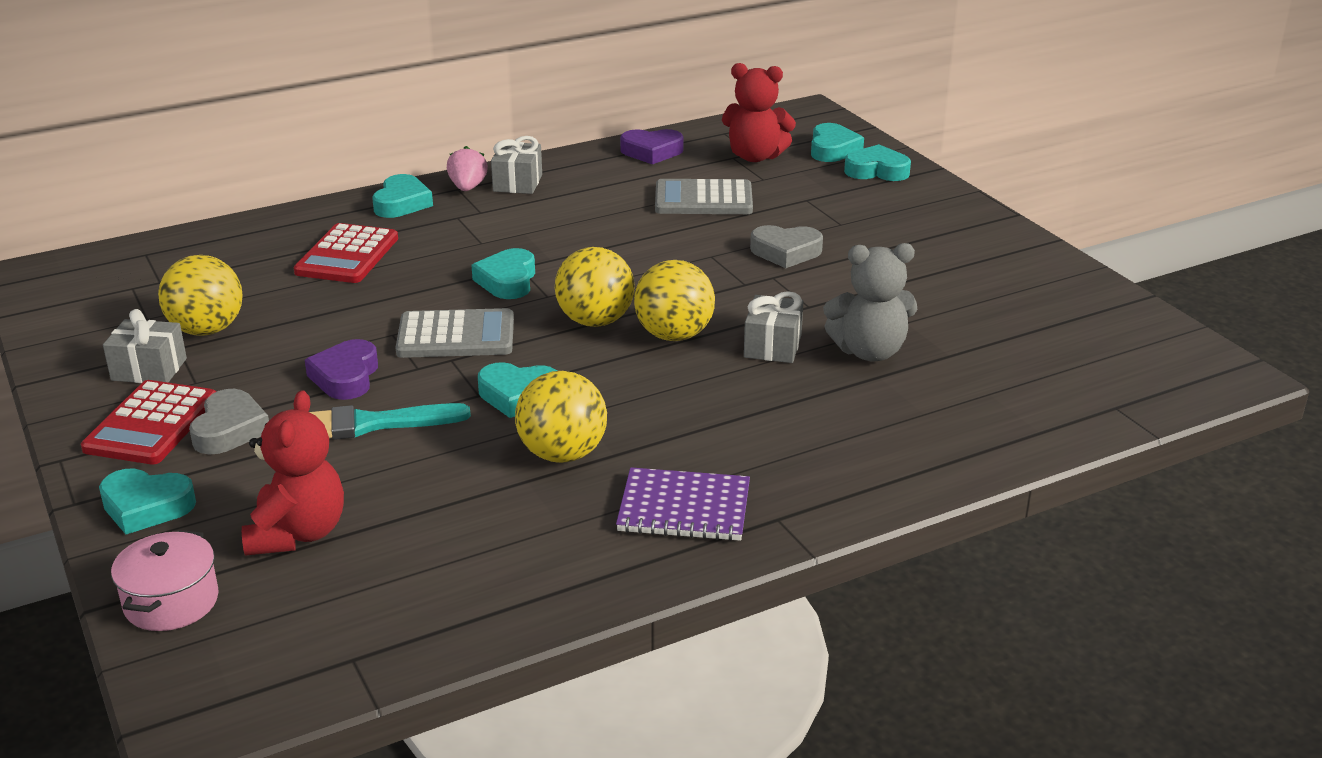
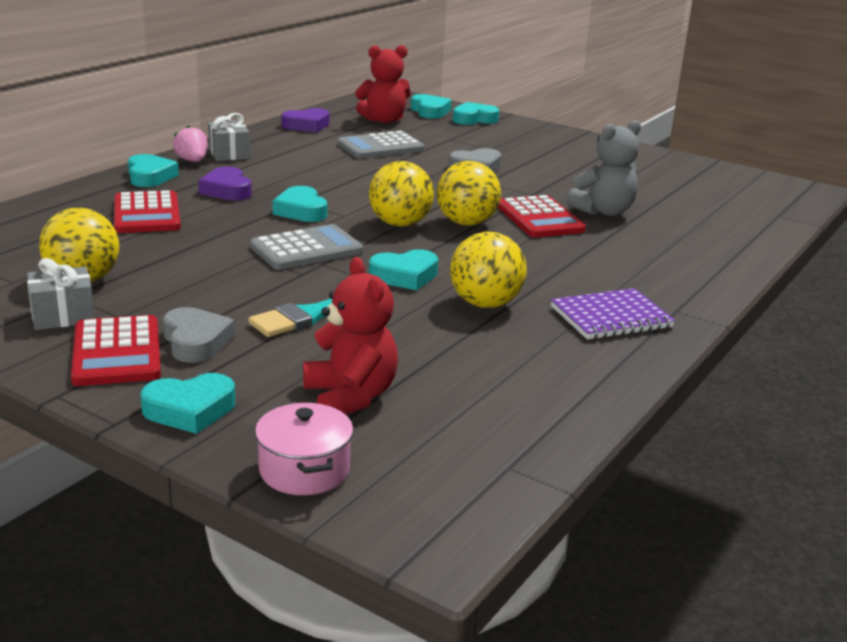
camera: 30 degrees left, 5 degrees down
(346, 377) = (251, 289): purple heart -> purple heart (227, 190)
(772, 346) = (539, 218): grey gift -> red calculator

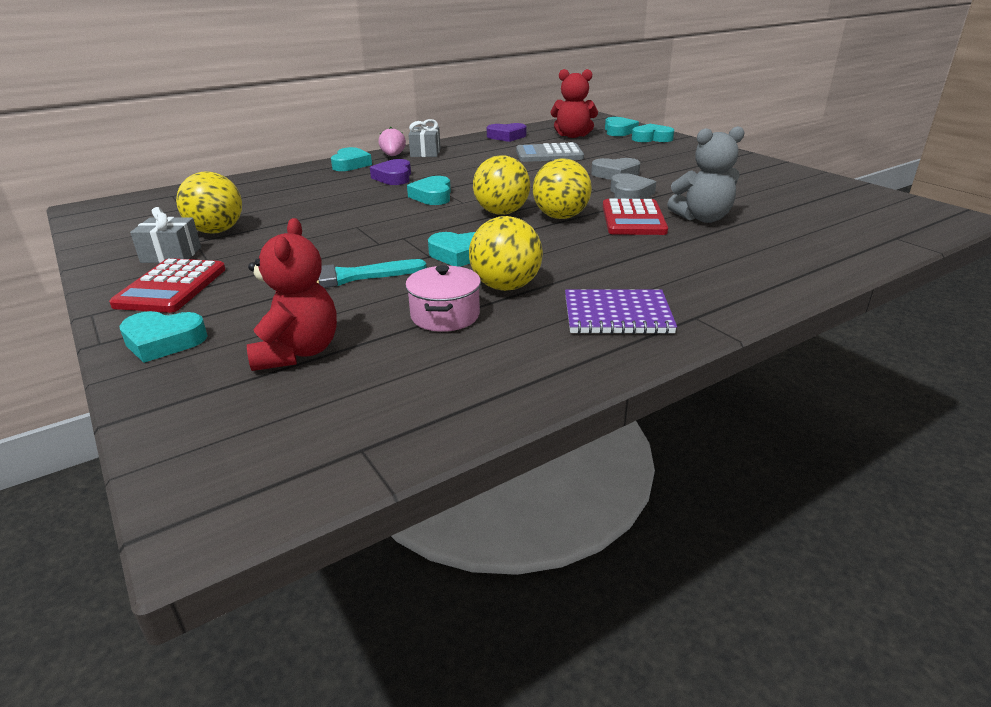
camera: 25 degrees right, 5 degrees up
(146, 214) = (317, 189): red calculator -> none
(196, 342) = (235, 287): grey heart -> grey heart (630, 194)
(304, 470) = (183, 413): pink pot -> pink pot (445, 315)
(306, 249) = (403, 225): grey calculator -> none

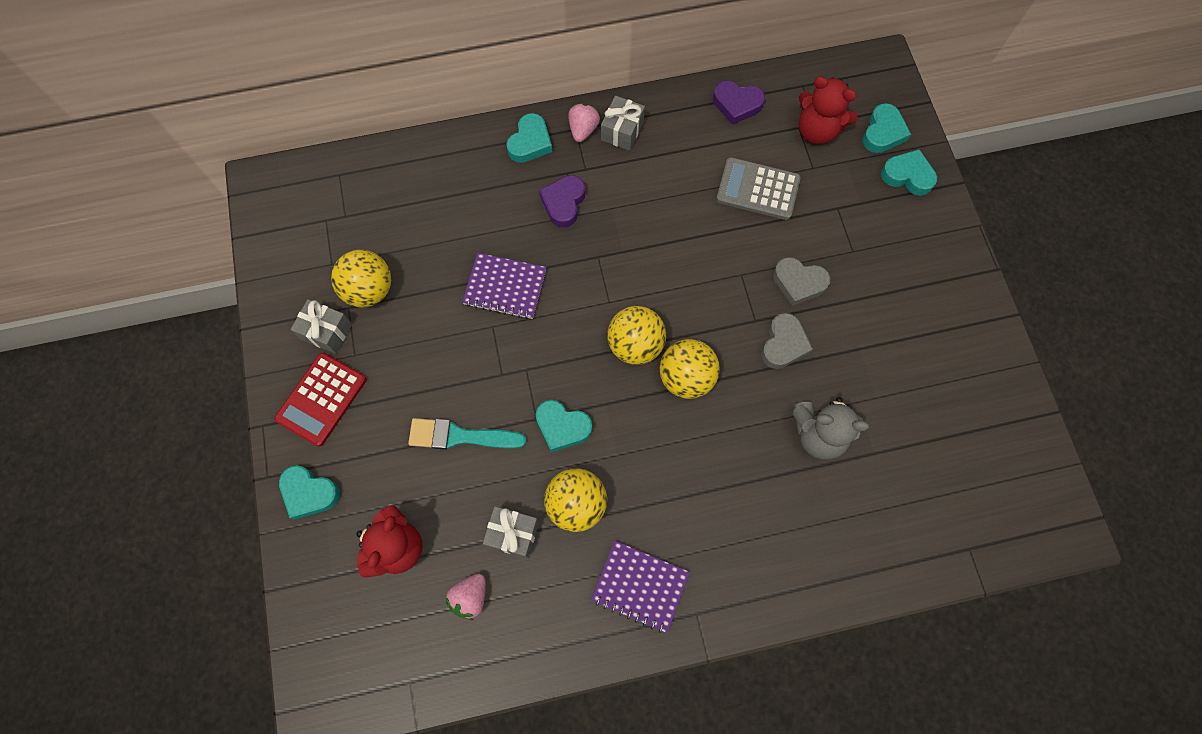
camera: 20 degrees right, 40 degrees up
(359, 210) = (505, 287): none -> purple notebook
(416, 364) = (470, 597): none -> pink strawberry
(432, 196) = (585, 274): turquoise heart -> none
(445, 315) = (513, 534): pink pot -> grey gift
(633, 219) = (751, 409): red calculator -> none

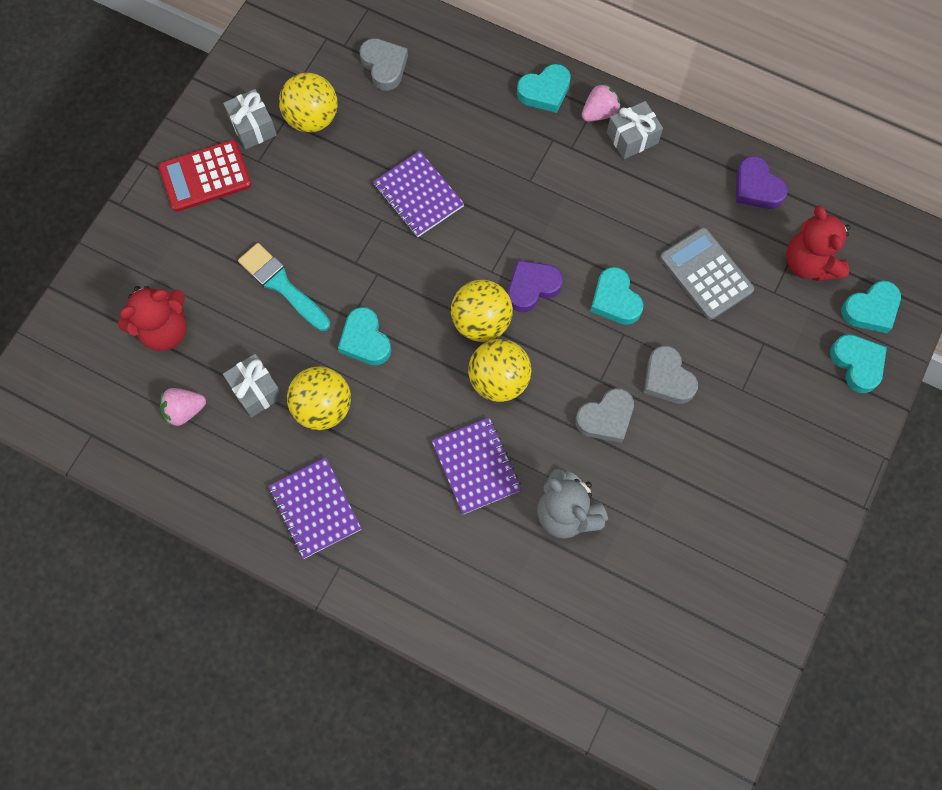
camera: 40 degrees right, 0 degrees up
(309, 493) = (138, 240): turquoise heart -> turquoise heart (615, 300)
(391, 209) = (384, 66): none -> grey heart
(563, 203) = (527, 162): purple heart -> purple heart (532, 287)
(727, 454) = (476, 466): none -> purple notebook

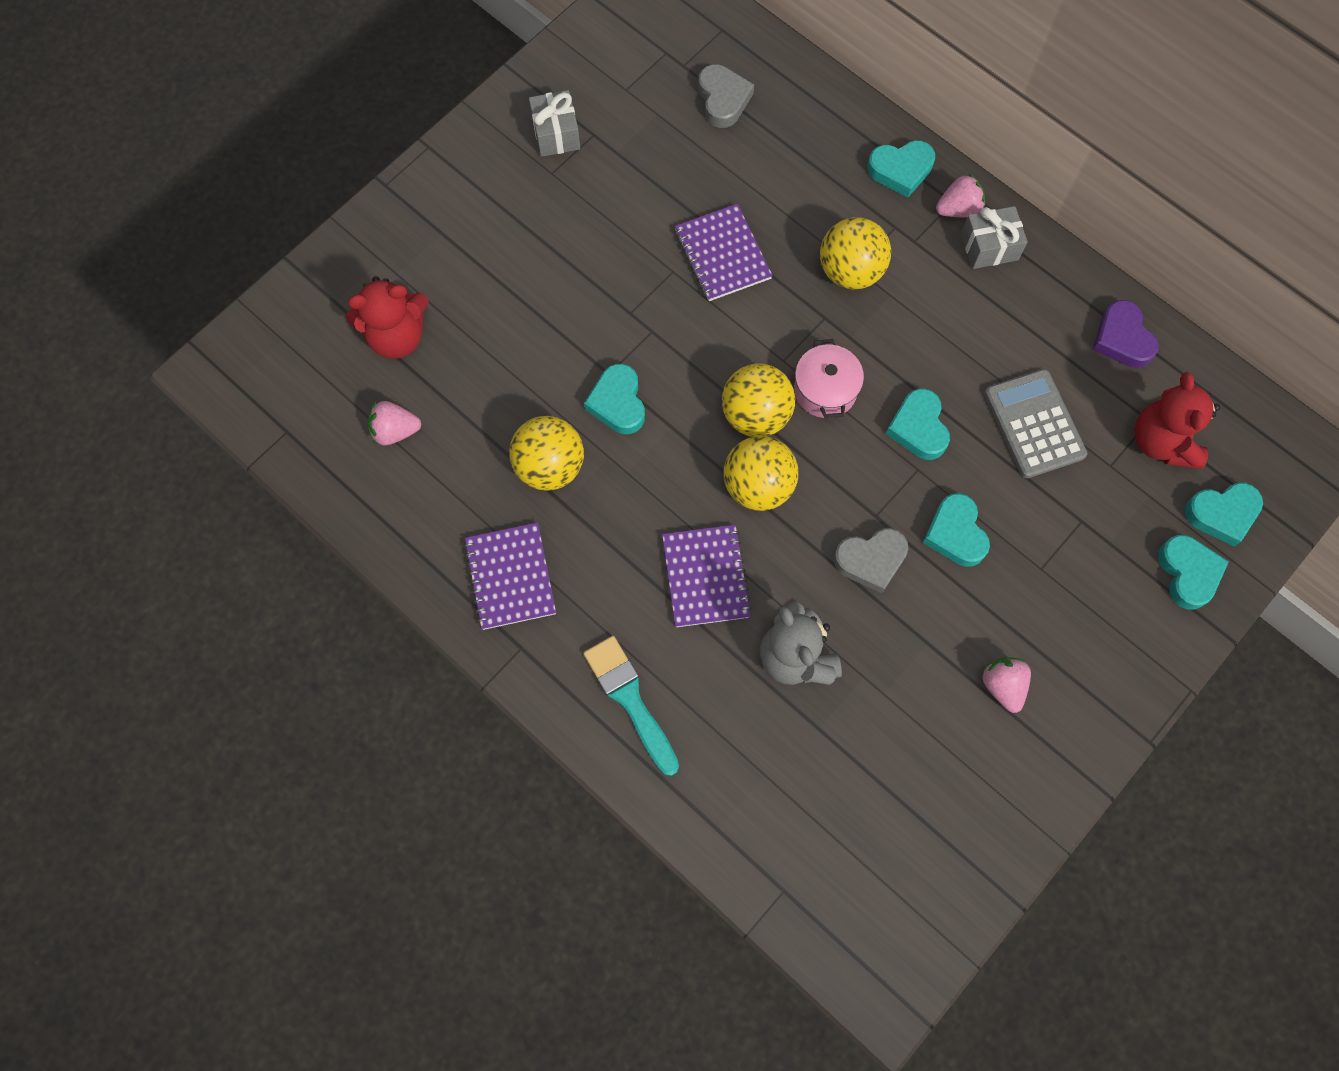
camera: 15 degrees right, 0 degrees up
(205, 176) = (488, 176): red calculator -> none
(256, 390) = (480, 428): grey gift -> none
(282, 285) = (541, 318): turquoise brush -> turquoise brush (630, 699)
(312, 118) = (625, 139): yellow ball -> yellow ball (850, 271)
(532, 287) = (825, 390): purple heart -> pink pot
(667, 379) = (955, 533): grey heart -> turquoise heart
(737, 493) = (1002, 686): none -> pink strawberry

